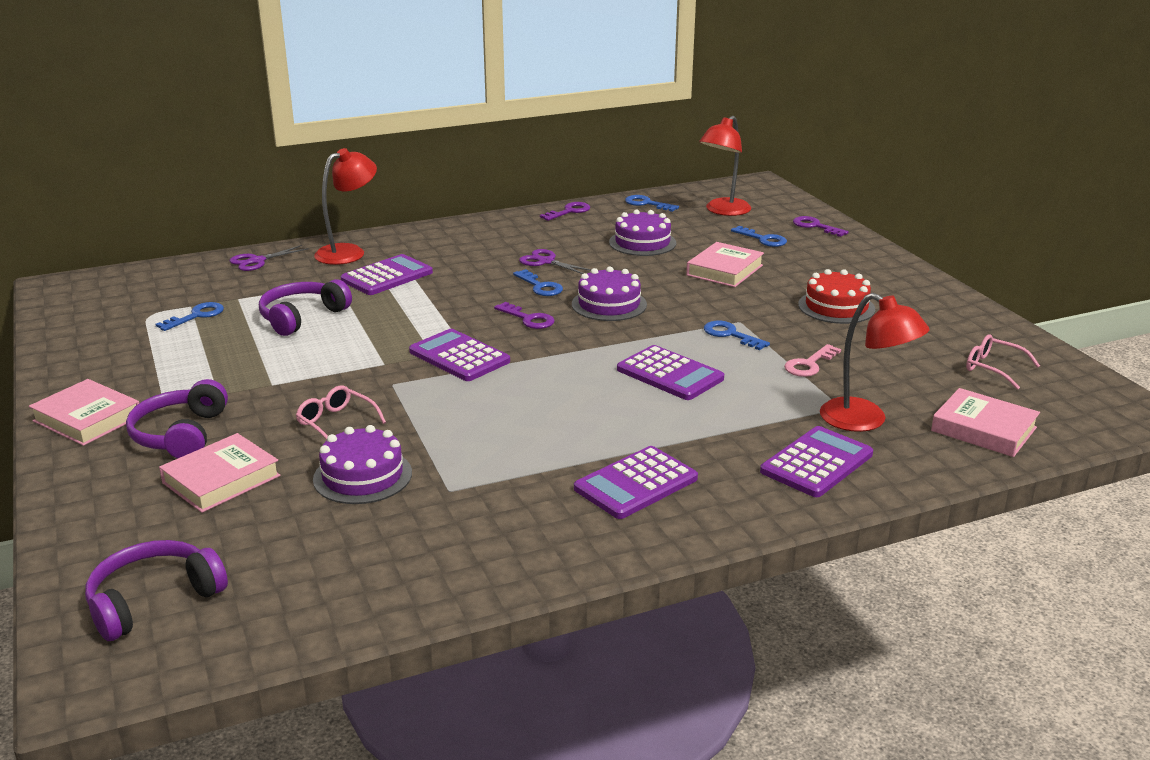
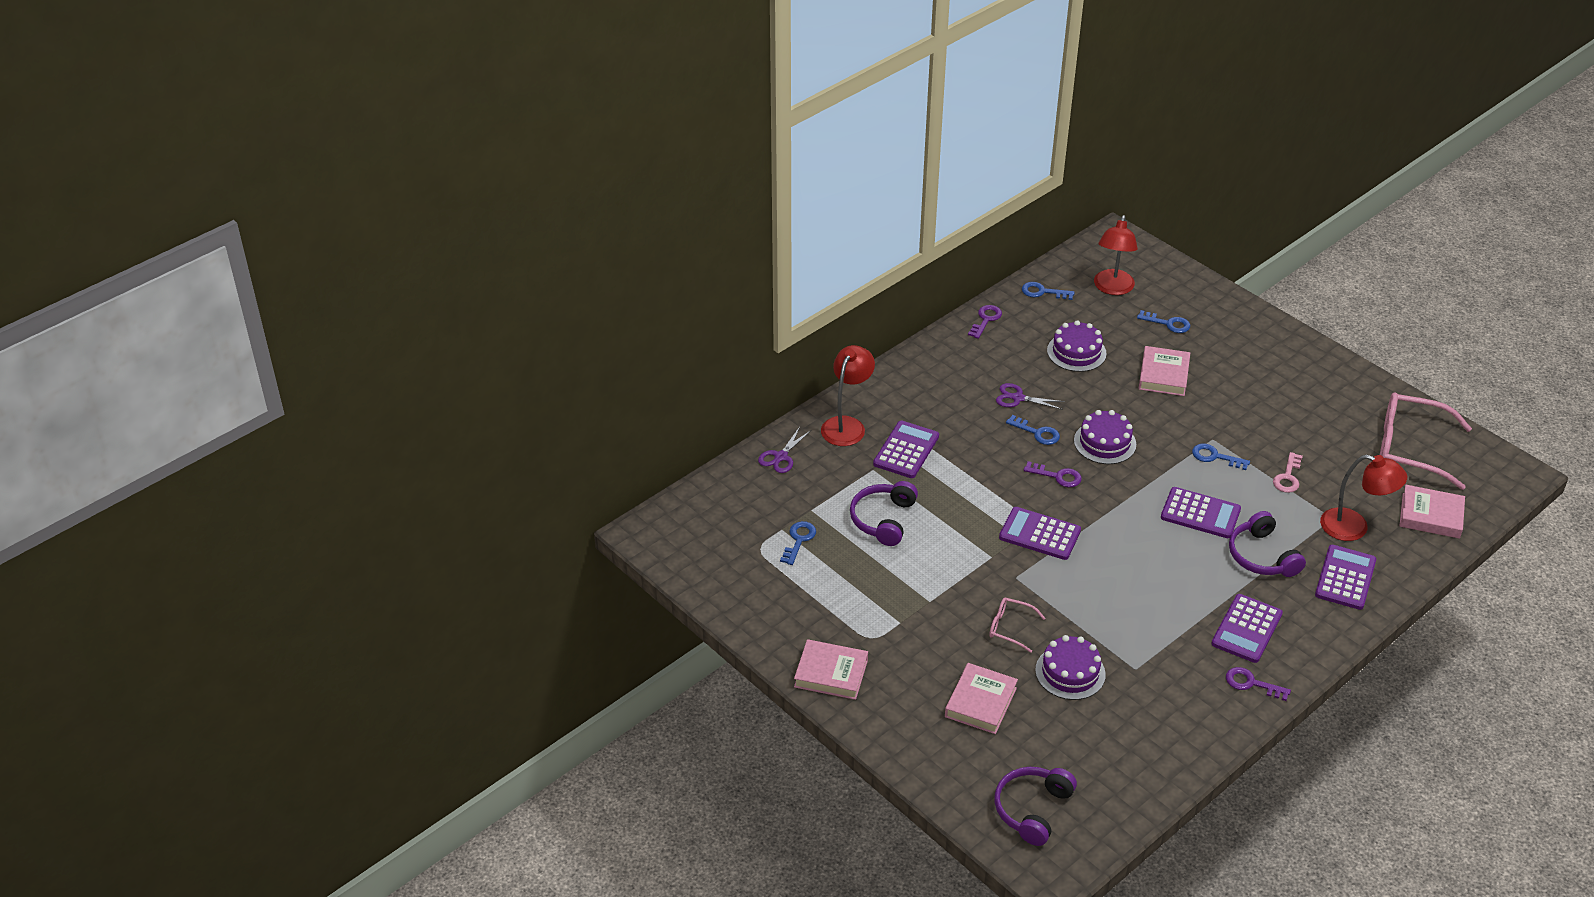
camera: 20 degrees left, 15 degrees up
(180, 435) = (913, 670): purple headphones -> purple headphones (1261, 556)
(815, 226) = (1198, 294): purple key -> purple key (1251, 683)
(836, 307) = (1271, 402): red cake -> none
(993, 368) = (1410, 448): pink glasses -> pink glasses, size x2.08

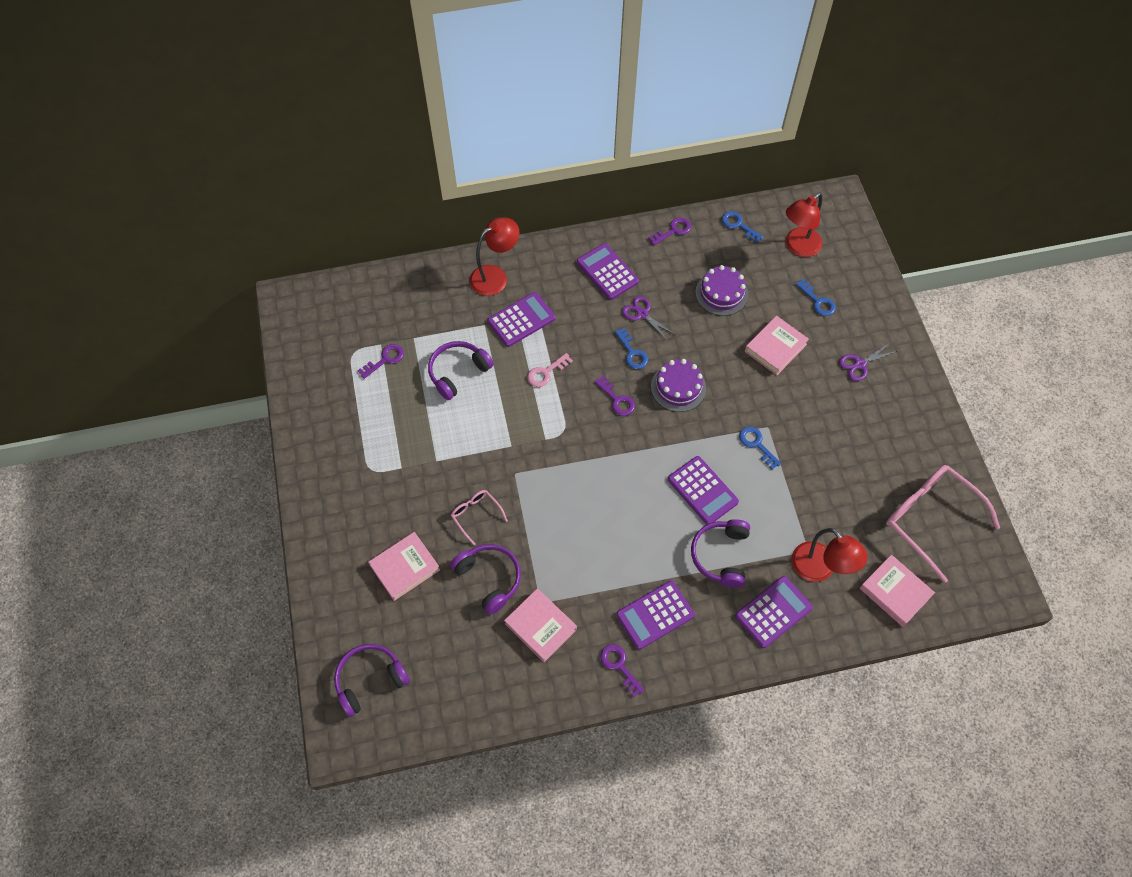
camera: 30 degrees right, 20 degrees up
(781, 457) = (427, 281): purple scissors -> purple scissors (859, 364)
(799, 540) = (385, 360): blue key -> purple key
(831, 673) = (320, 485): pink book -> pink book (540, 626)
(1039, 534) = (562, 444): purple calculator -> purple calculator (607, 272)
(1070, 672) = (489, 578): purple cake -> purple headphones
(1287, 477) = (802, 493): pink key -> pink key (546, 372)

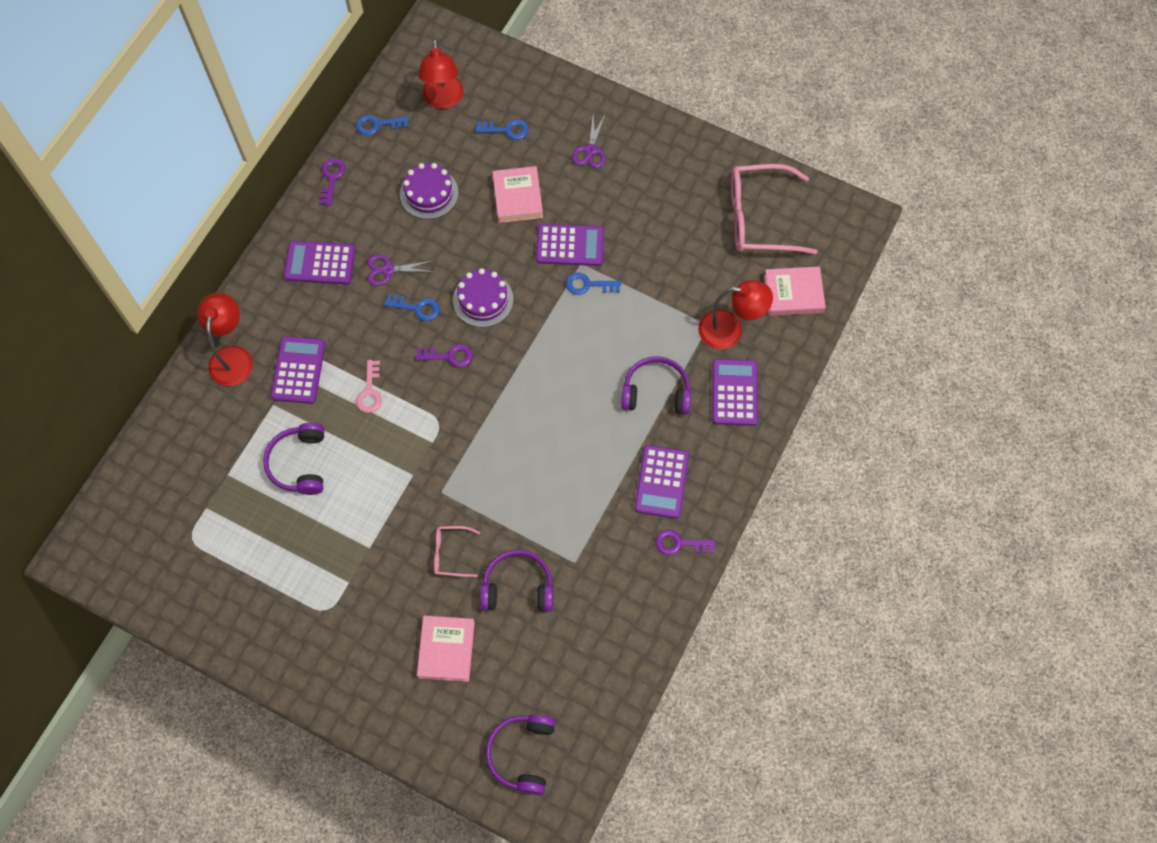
camera: 50 degrees left, 5 degrees up
(385, 360) = (226, 516): purple key -> none
(540, 626) = (595, 578): pink book -> none
(702, 490) = (590, 358): purple calculator -> purple calculator (570, 245)
(720, 555) = (656, 392): purple headphones -> purple headphones turned 135 degrees clockwise

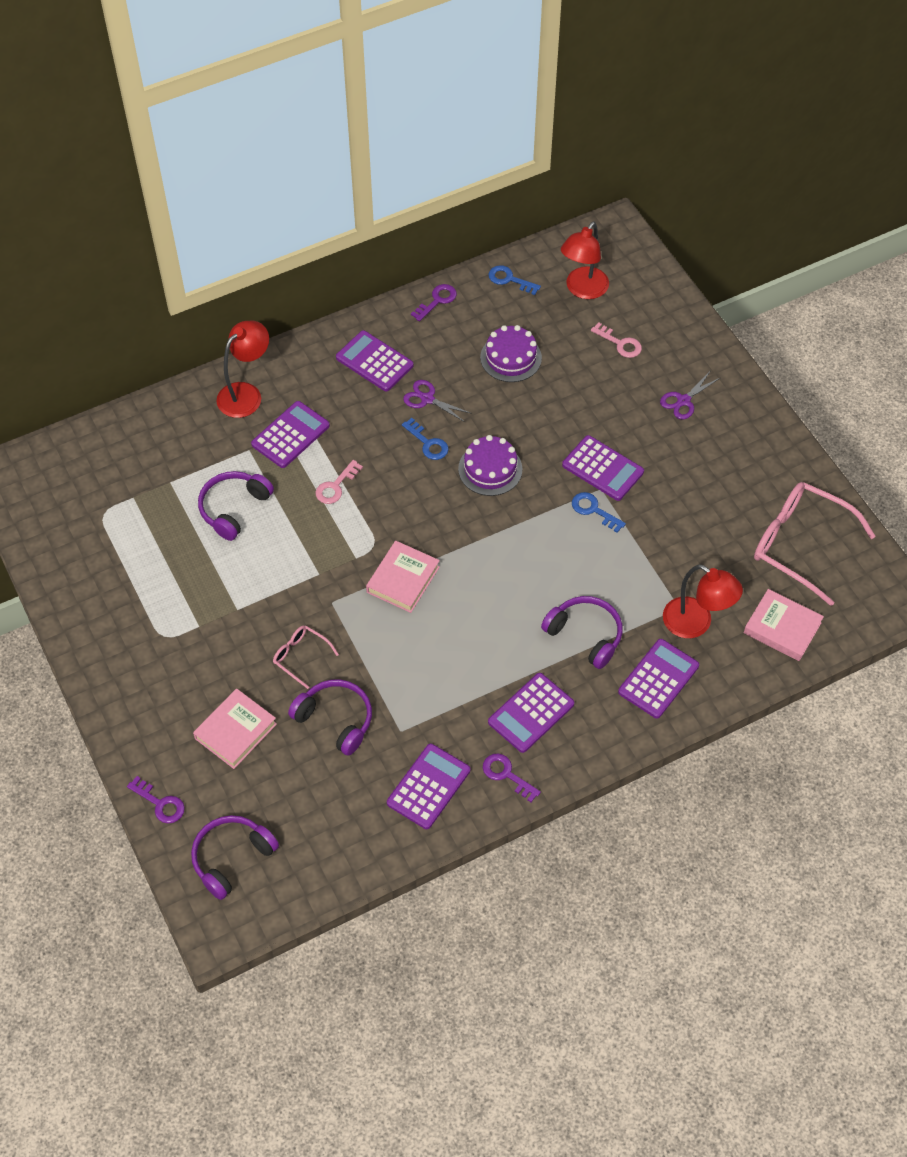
camera: 35 degrees right, 10 degrees down
(449, 356) = (425, 497): purple key -> purple key (160, 803)
(506, 130) = (620, 343): blue key -> pink key
(517, 197) = (586, 403): pink book -> pink book (403, 579)
(629, 592) = (428, 786): none -> purple calculator

